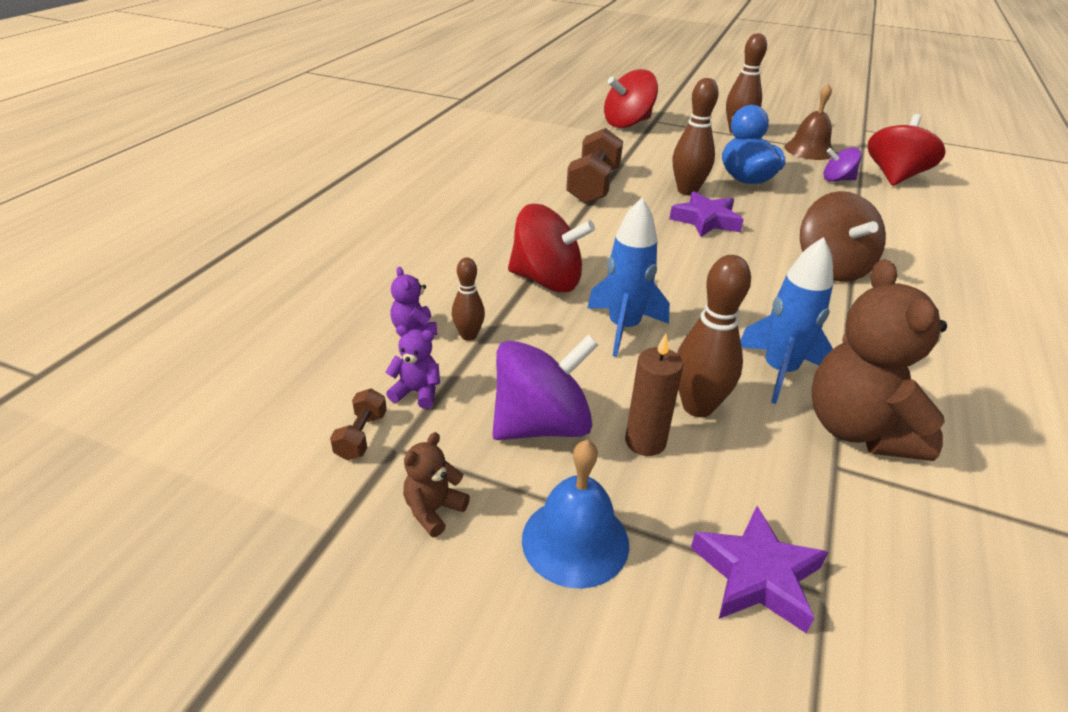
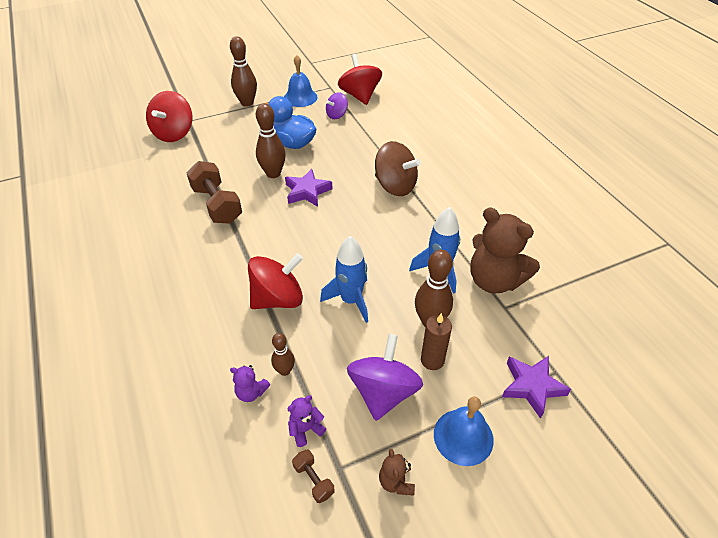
camera: 45 degrees left, 10 degrees up
(809, 150) = (300, 97): brown bell -> blue bell

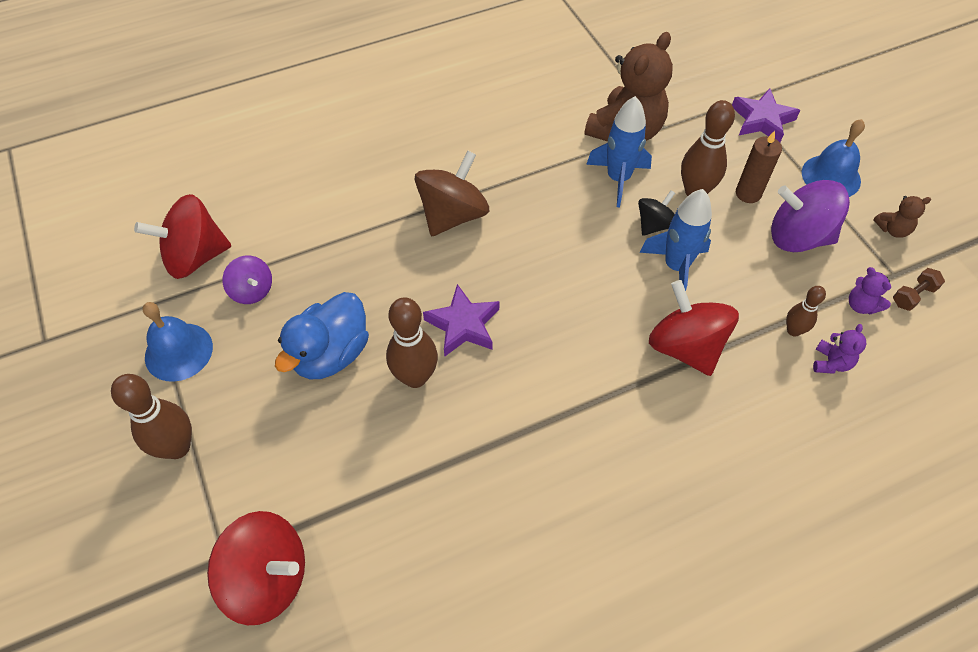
camera: 90 degrees left, 10 degrees up
(217, 205) = (495, 455): brown dumbbell -> none
(392, 291) = (654, 225): none -> black spinning top

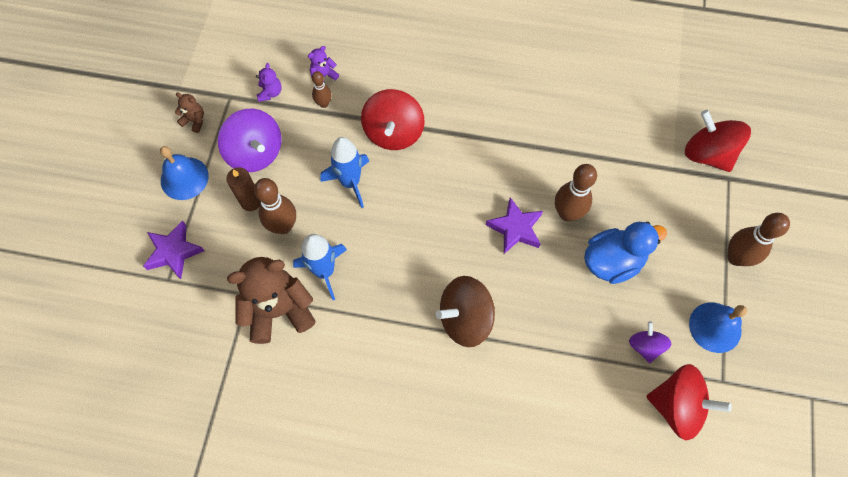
camera: 145 degrees left, 10 degrees up
(654, 225) = (335, 219): black spinning top -> none
(913, 295) = (235, 79): brown dumbbell -> none

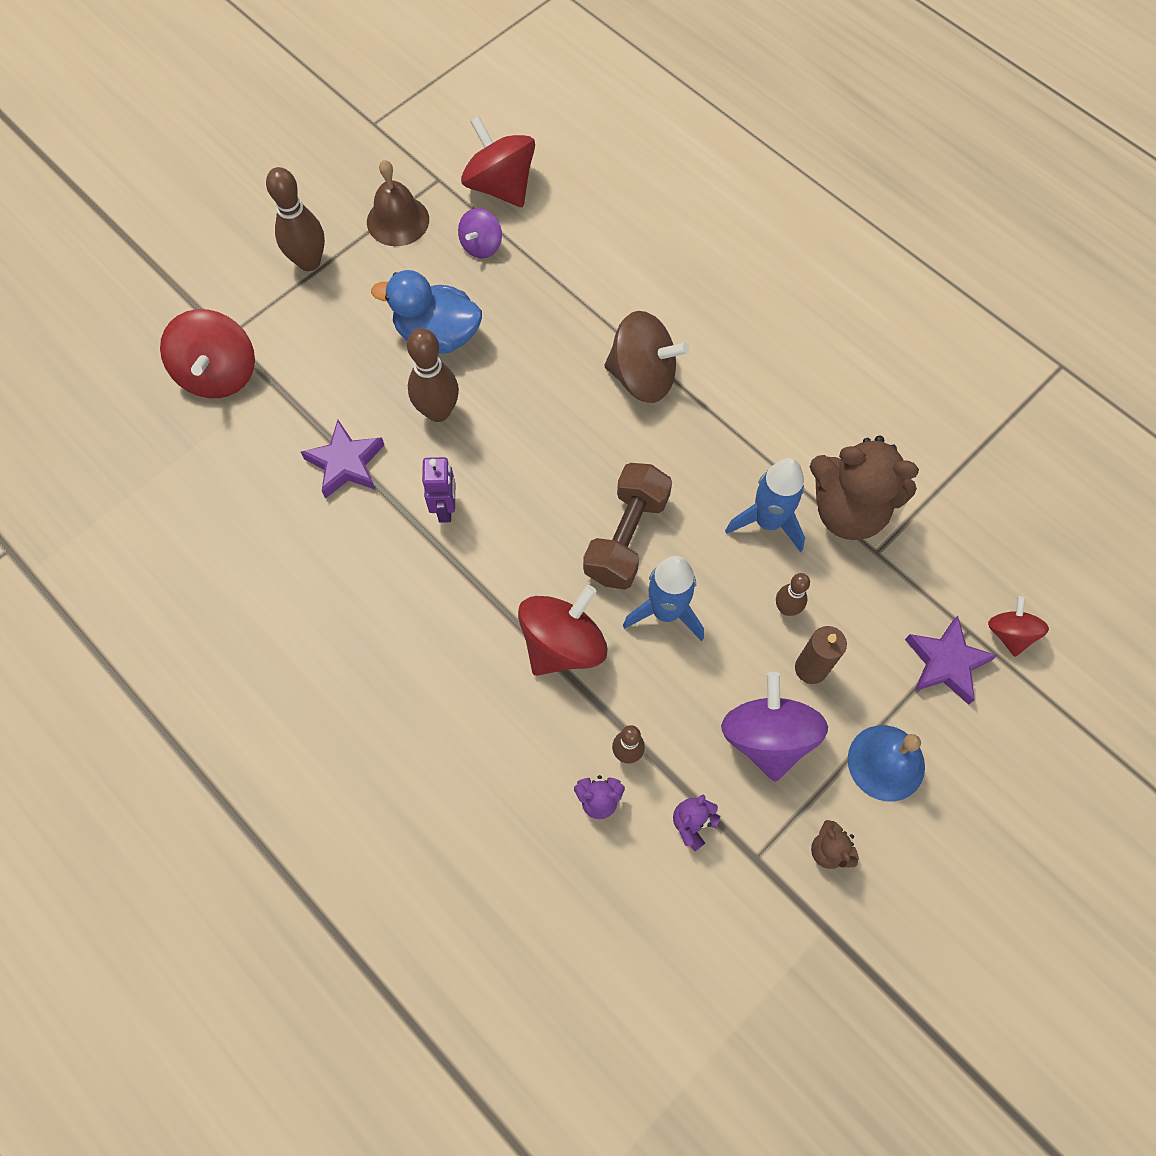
camera: 145 degrees left, 0 degrees up
(142, 293) = (1009, 633): none -> red spinning top
(283, 226) = (786, 608): brown bowling pin -> brown bowling pin, size x0.58
(401, 209) = (626, 537): none -> brown dumbbell
(513, 161) = (445, 508): none -> purple robot
(515, 228) = (511, 431): purple star -> purple star (346, 463)
(715, 327) = (398, 220): blue bell -> brown bell

